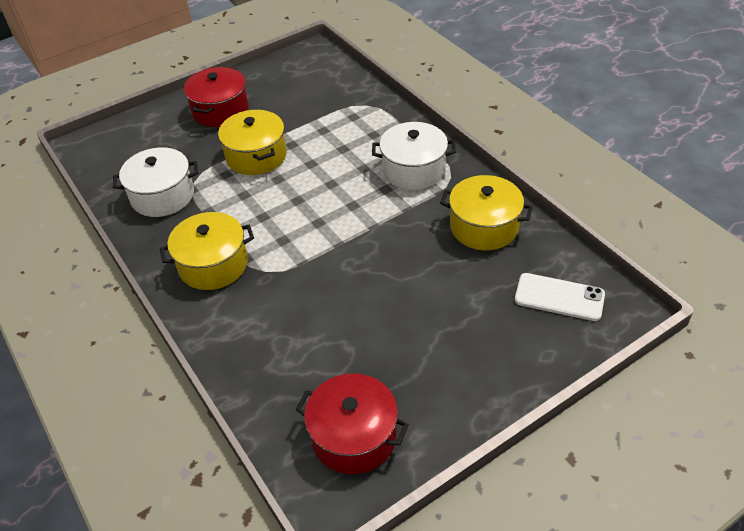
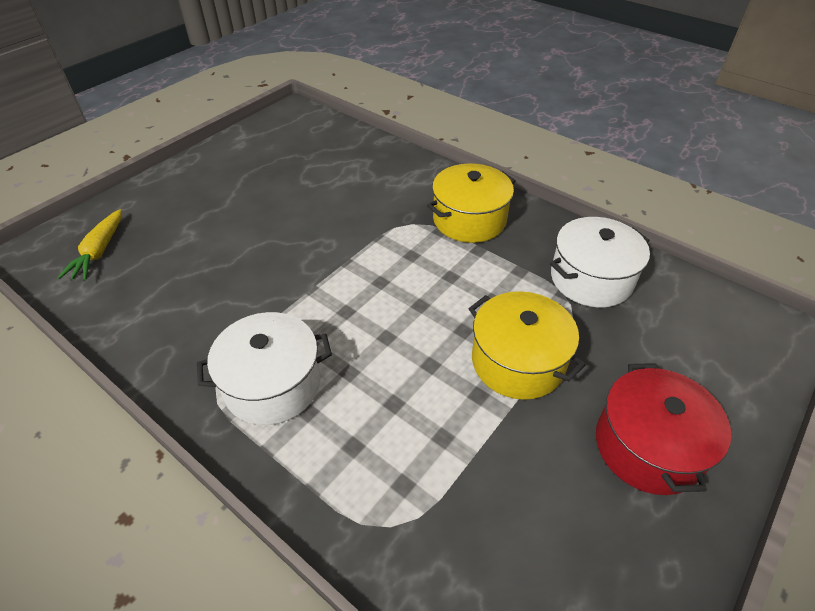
camera: 160 degrees right, 0 degrees up
(354, 436) = (286, 137): red pot -> none
(484, 227) = (171, 314): yellow pot -> none
(559, 297) = (99, 252): white phone -> yellow carrot

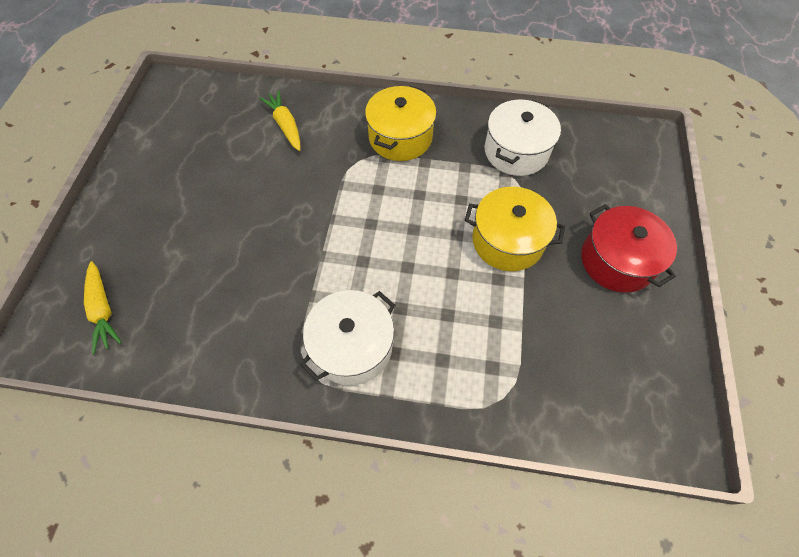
camera: 30 degrees left, 15 degrees up
(366, 171) = (285, 125): none -> yellow carrot

